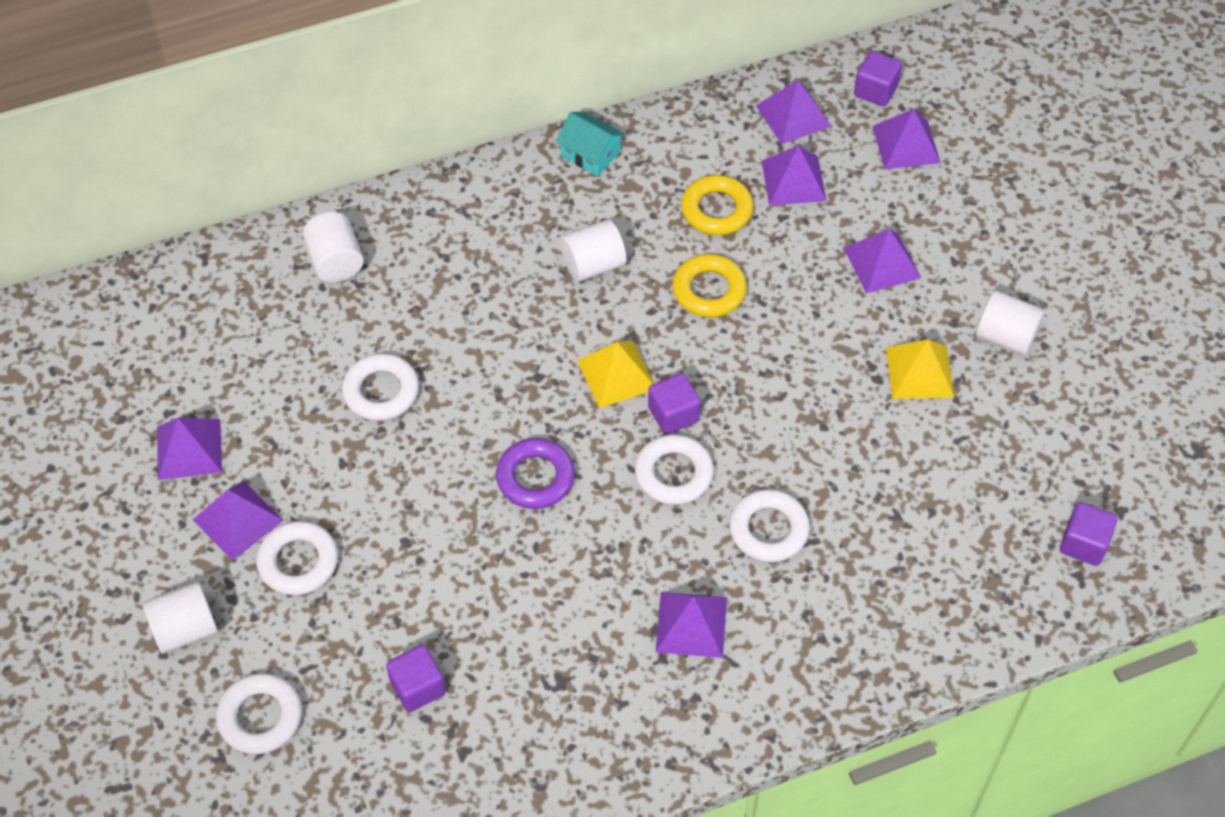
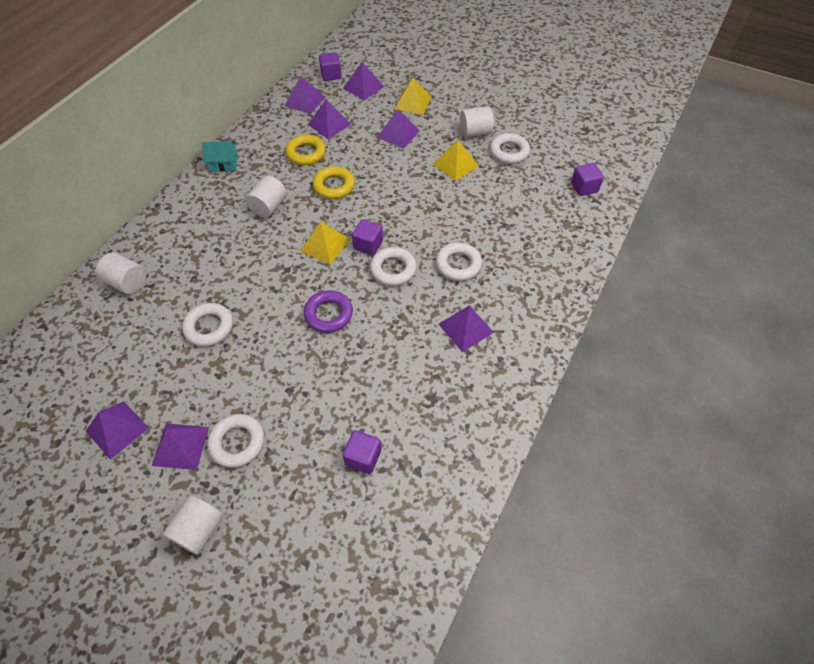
camera: 40 degrees left, 0 degrees up
(260, 717) = (289, 543): white ring -> white ring (509, 152)
(957, 221) = (412, 102): none -> yellow pyramid

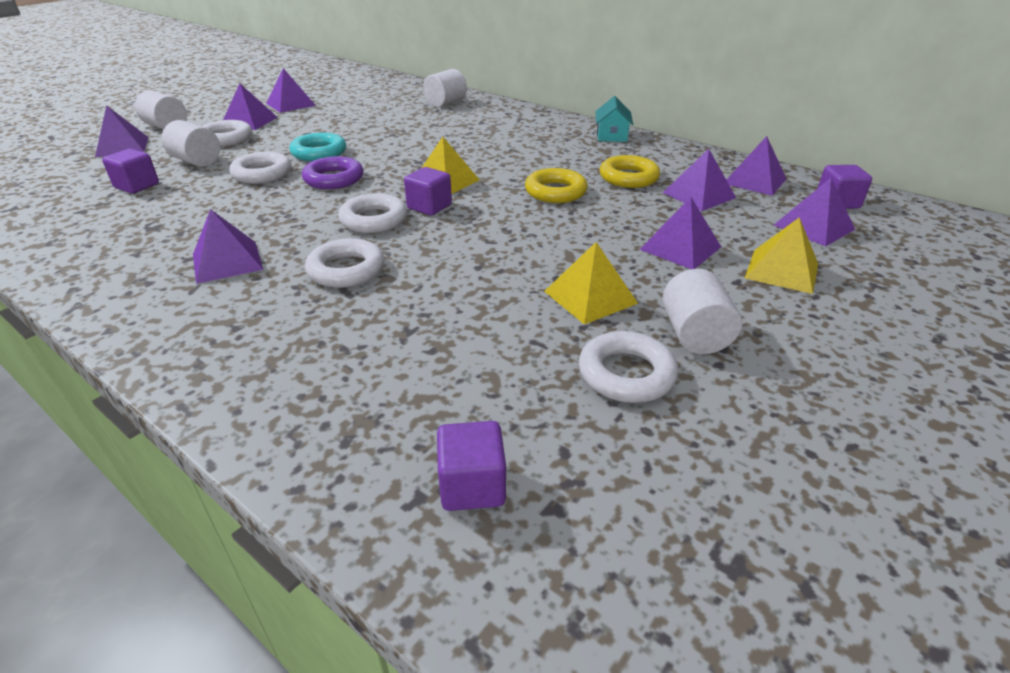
camera: 100 degrees right, 20 degrees down
(209, 327) = (366, 130): white ring -> white ring (262, 174)
(265, 539) = (122, 146): none -> purple pyramid
(269, 207) = (527, 155): white cylinder -> white cylinder (196, 161)
(272, 344) = (319, 153): none -> turquoise ring

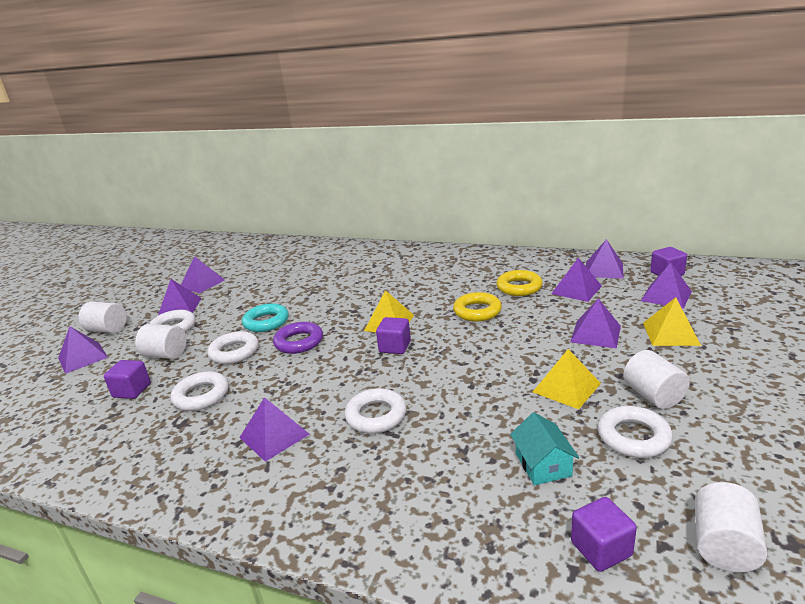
camera: 15 degrees left, 10 degrees down
(374, 220) = (361, 369): white ring -> white ring (201, 396)
(446, 103) = (332, 255): white cylinder -> white cylinder (723, 546)
(611, 135) = (480, 255): turquoise house -> turquoise house (543, 464)

